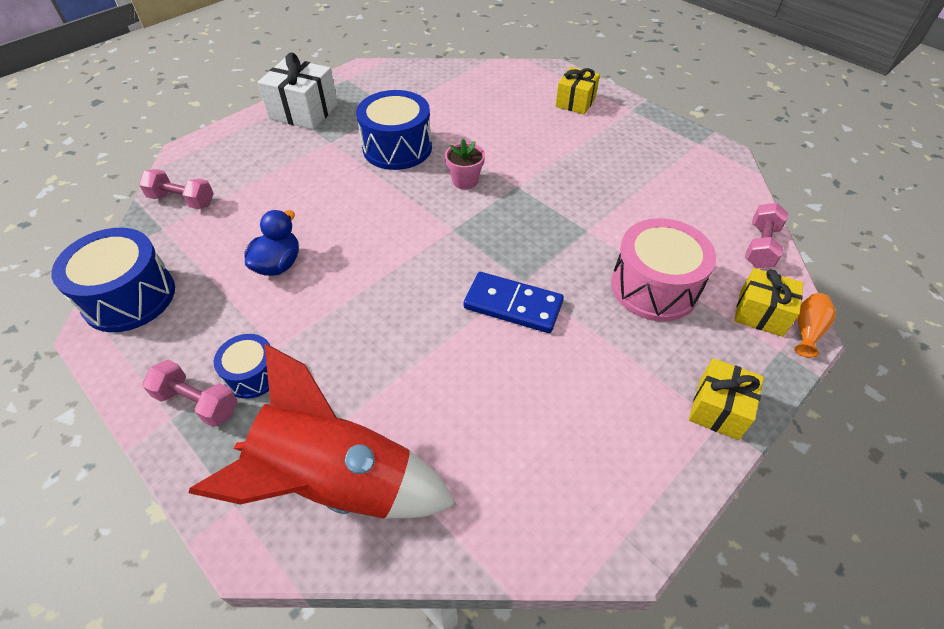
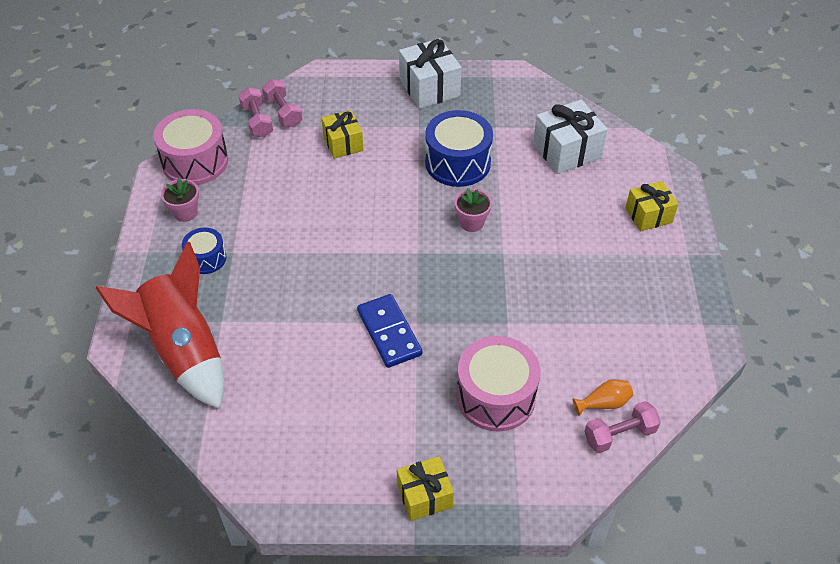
camera: 45 degrees right, 0 degrees up
(129, 297) = (195, 162): blue drum -> pink drum
(174, 350) = (185, 212): none -> pink flower pot
(197, 402) = (167, 252): pink dumbbell -> pink dumbbell (257, 121)
(278, 264) = (289, 199): blue duck -> none
(467, 95) = (566, 151): none -> white gift
(761, 313) = (543, 473): yellow gift -> yellow gift (343, 143)
(807, 330) = (559, 510): orange vase -> orange vase (604, 403)

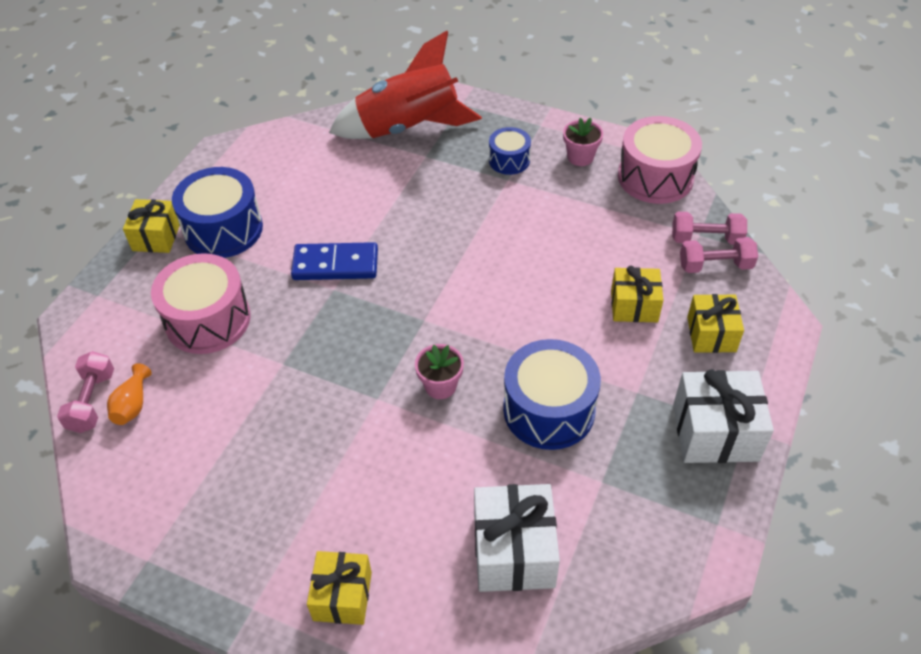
camera: 115 degrees right, 0 degrees up
(350, 103) = (711, 334): none -> yellow gift
(388, 441) = (223, 229): none -> blue drum

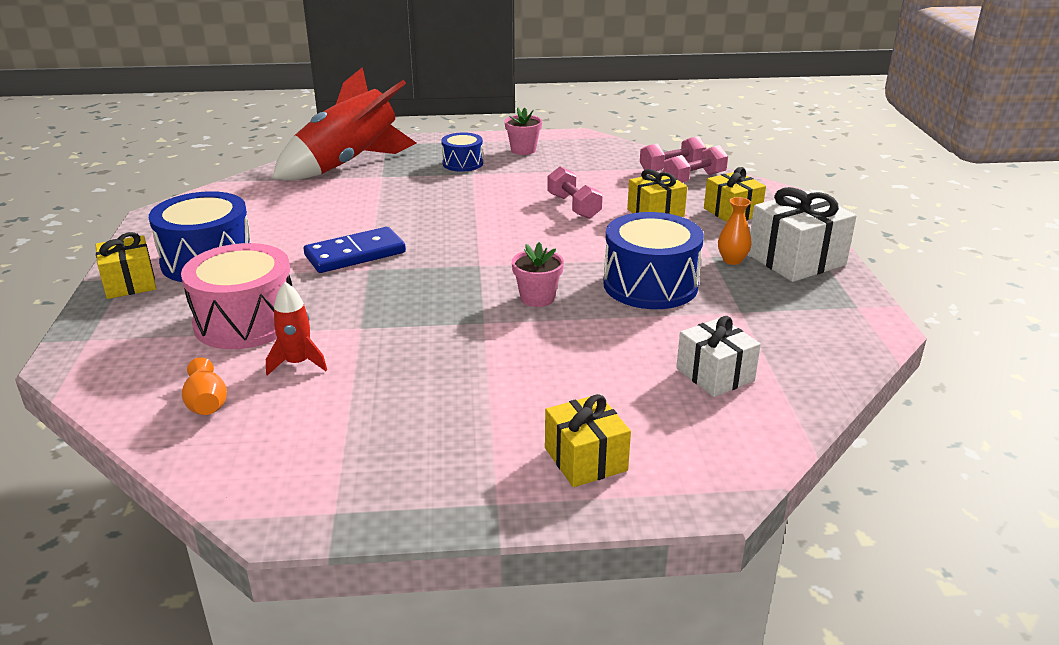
camera: 30 degrees left, 20 degrees down
(92, 401) = (150, 415): pink dumbbell -> pink dumbbell (573, 206)
(214, 387) = (297, 363): none -> red rocket
(514, 551) = (715, 374): white gift -> white gift, size x0.66
(652, 407) = (732, 260): none -> orange vase
(655, 177) = (596, 147): pink drum -> none

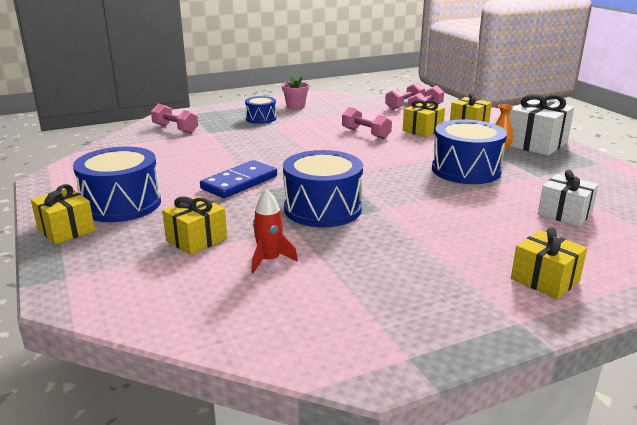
camera: 20 degrees left, 5 degrees down
(207, 403) = (222, 303): orange vase -> none
(246, 321) = (196, 240): pink drum -> yellow gift
(348, 165) = (175, 129): red rocket -> pink dumbbell
(416, 308) = (322, 209): none -> blue drum
(537, 298) = (401, 189): pink flower pot -> none

